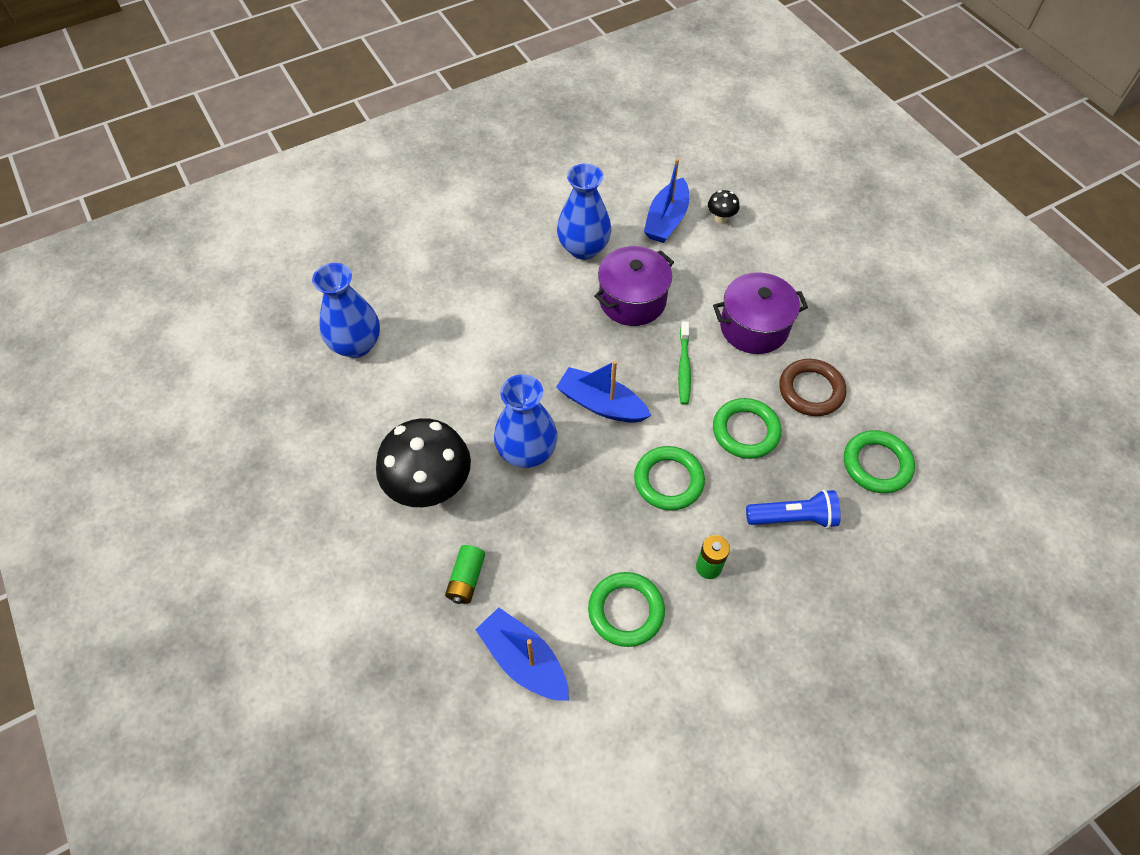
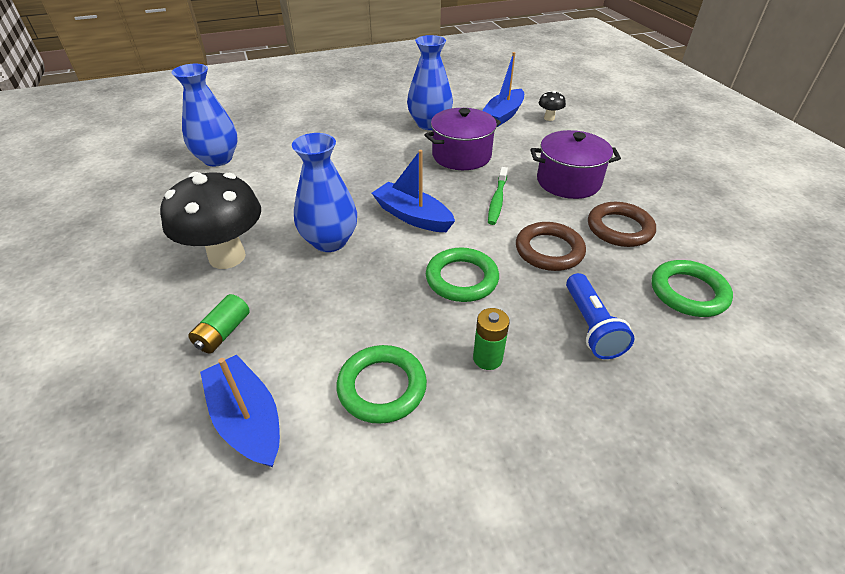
camera: 10 degrees right, 15 degrees down
(745, 431) = (549, 250): green ring -> brown ring
(793, 517) = (591, 326): blue flashlight -> blue flashlight turned 75 degrees clockwise

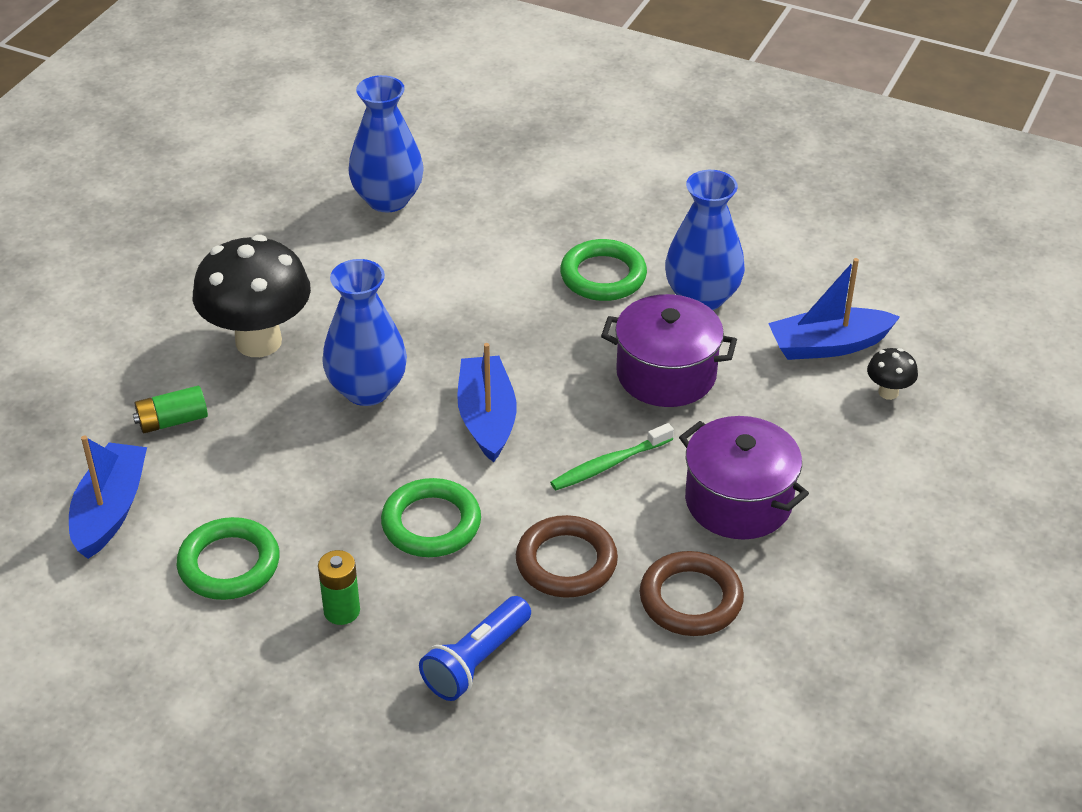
camera: 45 degrees right, 0 degrees up
(688, 292) = (633, 714): green ring -> green ring (603, 276)

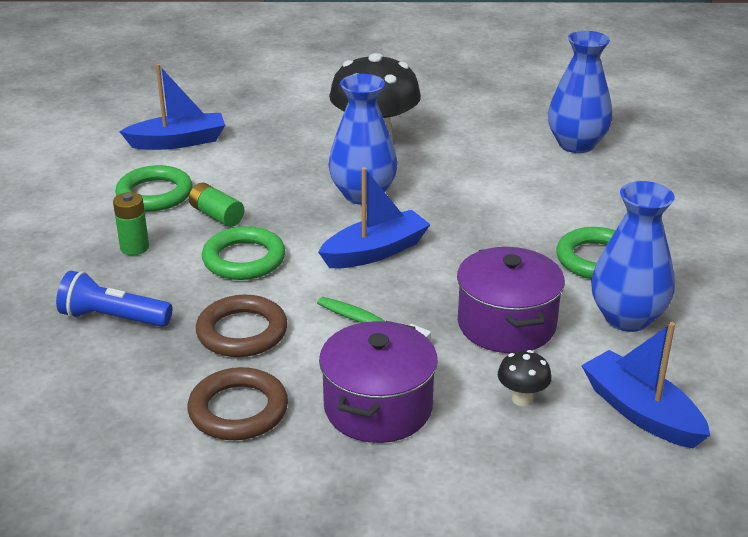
camera: 65 degrees right, 10 degrees down
(172, 421) = (273, 137): green battery -> green battery (217, 215)
(888, 392) = (611, 471): black mushroom -> black mushroom (522, 399)

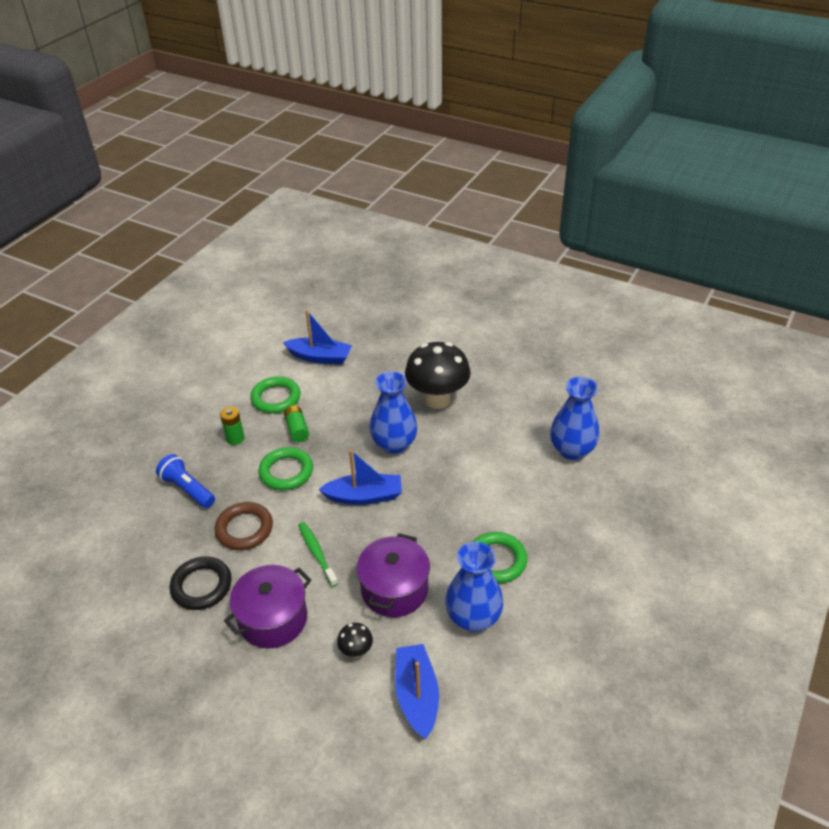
camera: 30 degrees right, 10 degrees up
(238, 410) = (201, 586): brown ring -> black ring

